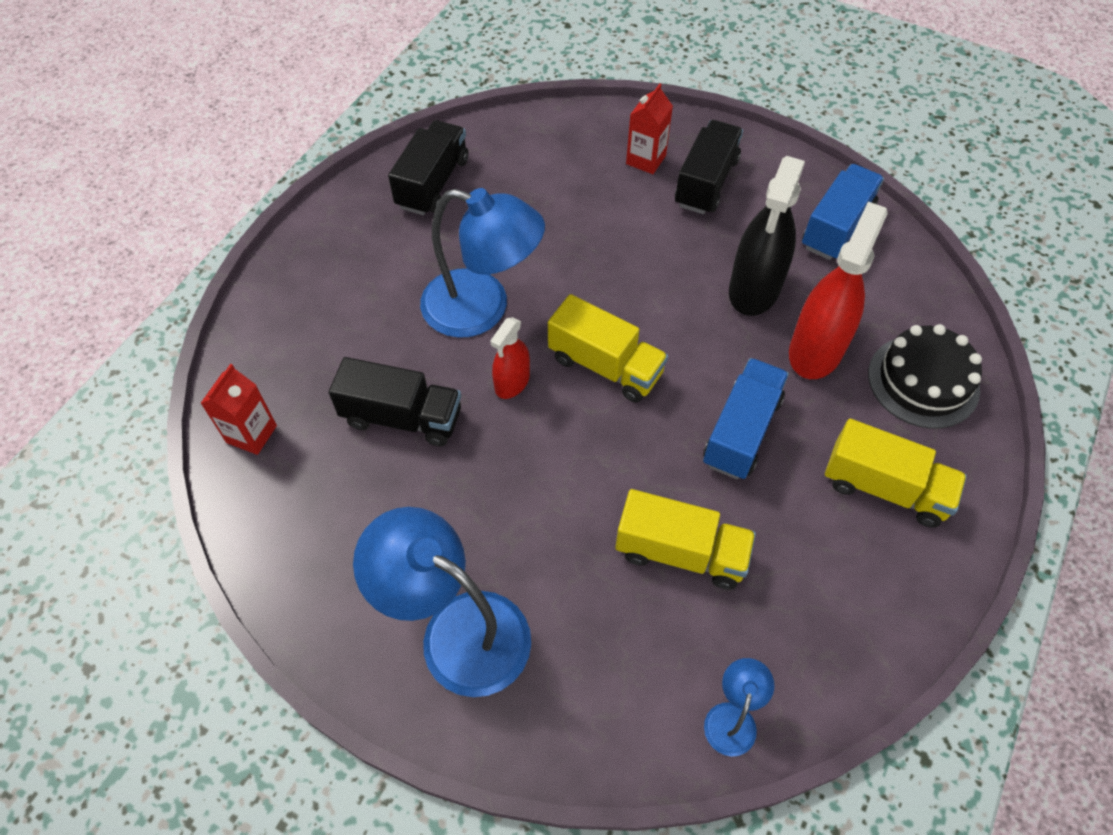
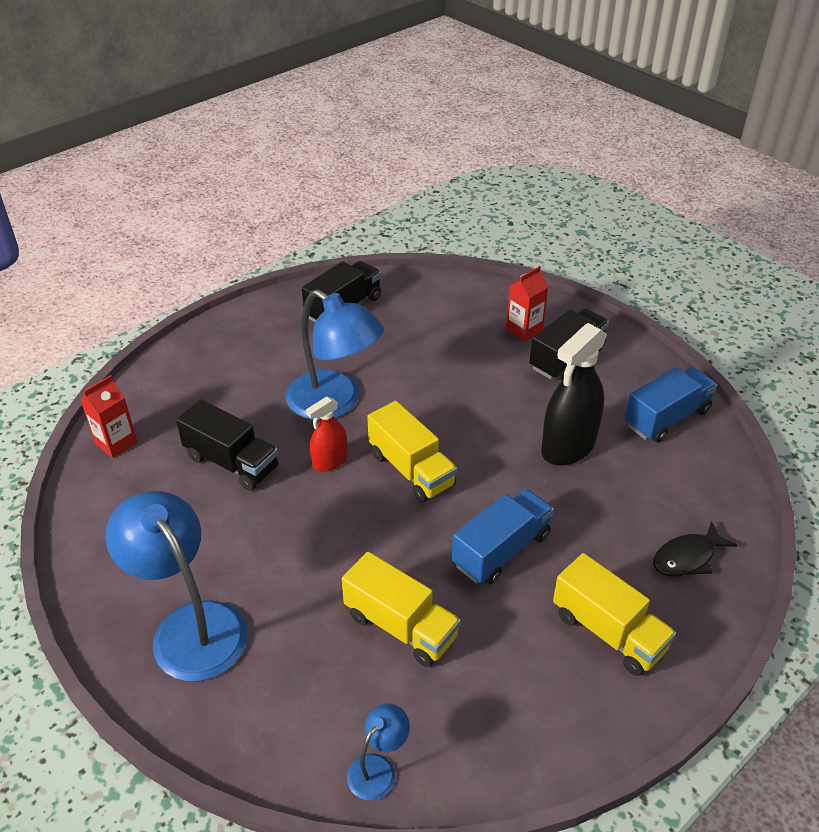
camera: 20 degrees right, 15 degrees down
(815, 350) = (599, 506): red spray bottle -> none
(923, 381) = (687, 557): black cake -> black fish

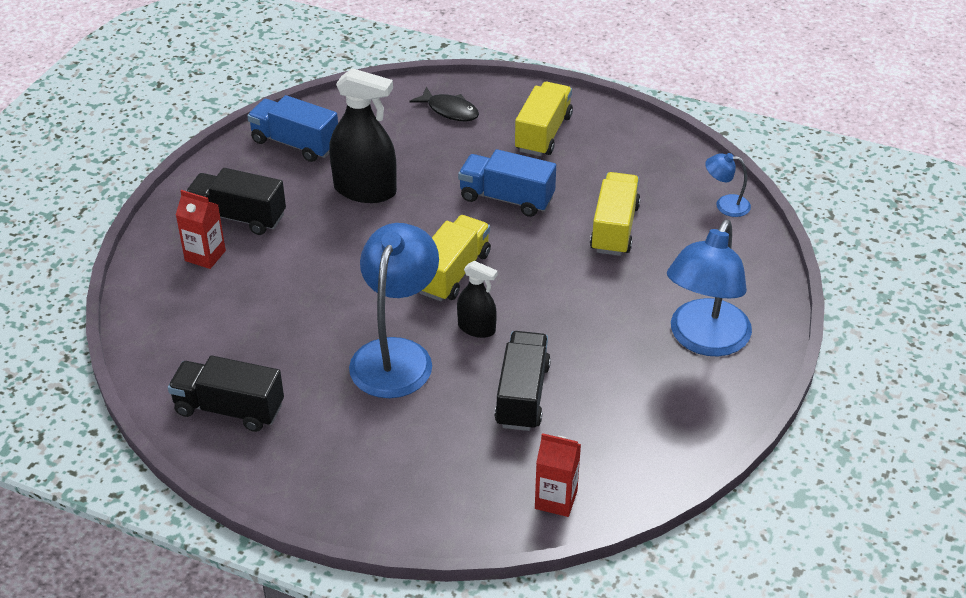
camera: 115 degrees left, 0 degrees up
(330, 461) = (476, 328): red spray bottle -> black spray bottle

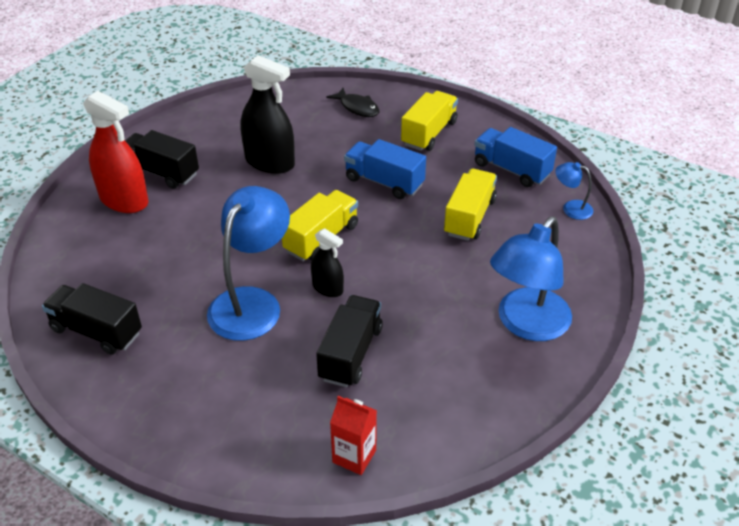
camera: 10 degrees right, 0 degrees up
(205, 256) = (124, 200): red carton -> red spray bottle
(295, 143) = (226, 120): blue truck -> blue truck (511, 169)

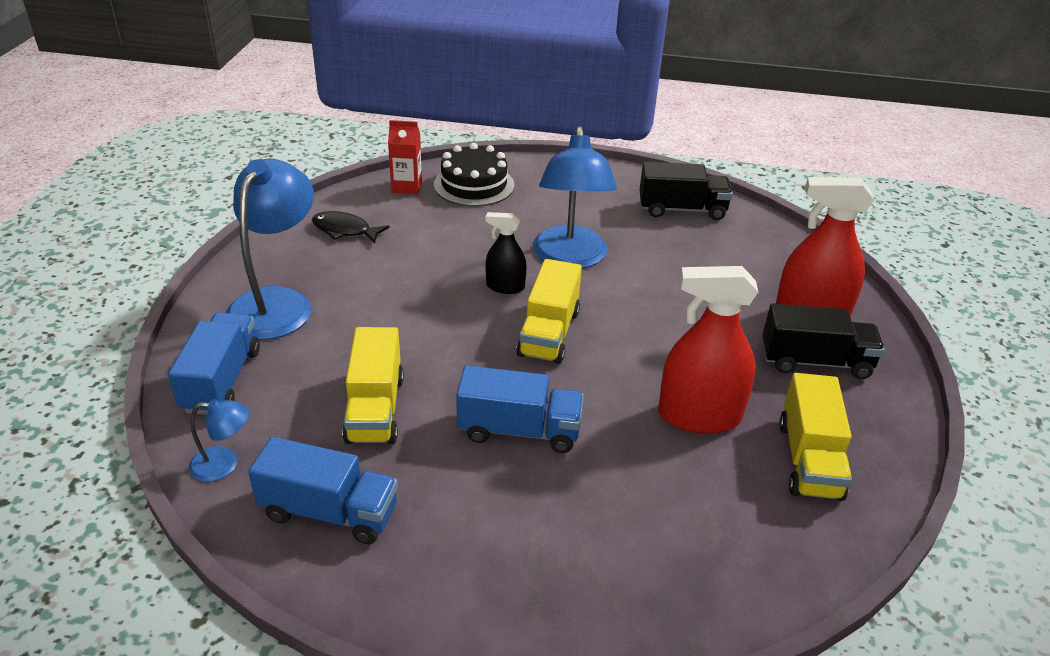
camera: 155 degrees right, 5 degrees down
(270, 162) = (699, 416): black spray bottle -> red spray bottle
(276, 436) = (474, 185): none -> black cake
(350, 353) = (447, 242): black truck -> none
(357, 107) = (657, 574): black fish -> black fish (345, 230)
(429, 133) = (497, 551): yellow truck -> yellow truck (809, 459)
(573, 264) = (222, 380): none -> blue truck

